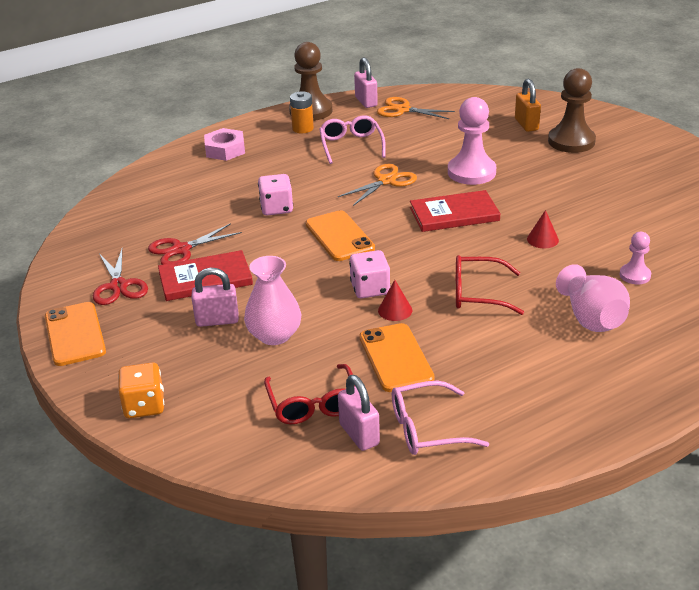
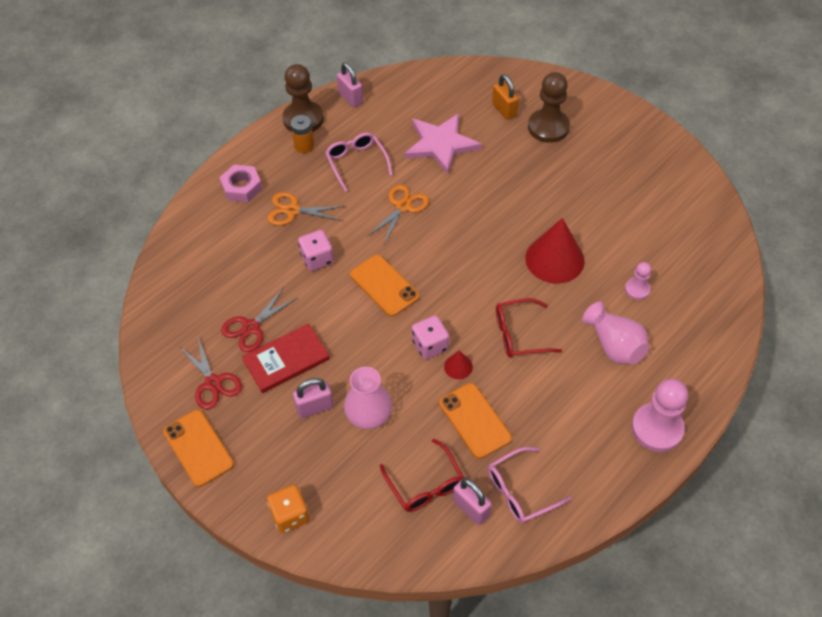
camera: 15 degrees left, 20 degrees up
(402, 110) = (388, 105): orange scissors -> orange scissors (292, 210)
(447, 142) = (440, 144): none -> pink star
(454, 214) = (473, 240): red book -> none
(471, 172) = (473, 183): pink pawn -> pink pawn (657, 428)
(542, 239) = (554, 259): red cone -> red cone, size x2.22

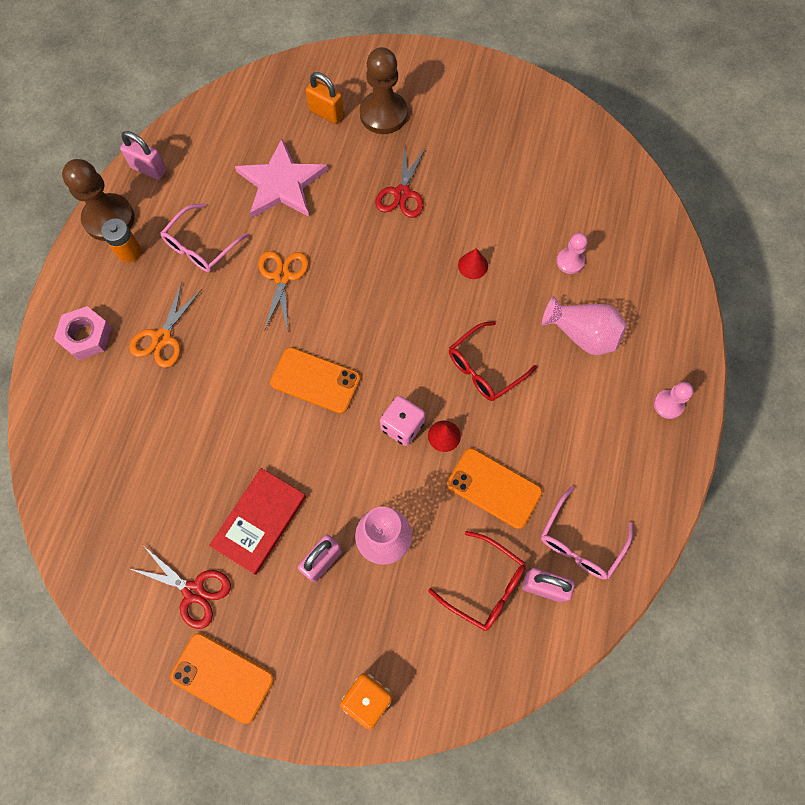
camera: 30 degrees left, 15 degrees up
(251, 327) = (197, 503): red scissors -> red scissors (402, 193)
(292, 210) = (162, 338): orange scissors -> orange scissors turned 45 degrees counterclockwise
(317, 259) = (224, 384): pink dice -> none
(356, 162) = (201, 246): pink glasses -> pink glasses turned 90 degrees counterclockwise
(554, 259) = (473, 265): red cone -> red cone, size x0.45
(657, 428) = (668, 404): pink pawn -> pink pawn, size x0.54

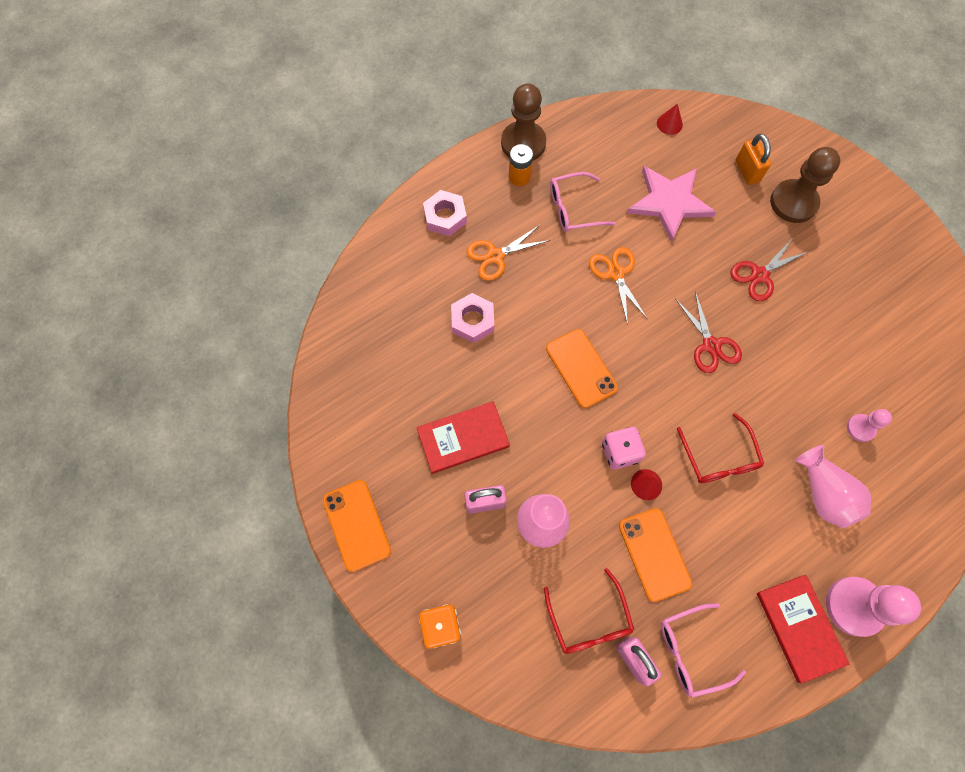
camera: 40 degrees right, 0 degrees up
(149, 169) = (578, 125): pink padlock -> none
(186, 411) = (472, 321): none -> pink nut
(193, 591) = (382, 450): red scissors -> red scissors (711, 345)
(282, 277) = (616, 273): orange scissors -> orange scissors turned 60 degrees counterclockwise
(473, 265) = (774, 372): red cone -> red cone (669, 124)
(484, 368) = (719, 458): red glasses -> red glasses turned 105 degrees counterclockwise
(643, 454) = (799, 628): none -> red book
(668, 404) = (854, 606): pink pawn -> pink pawn, size x1.87

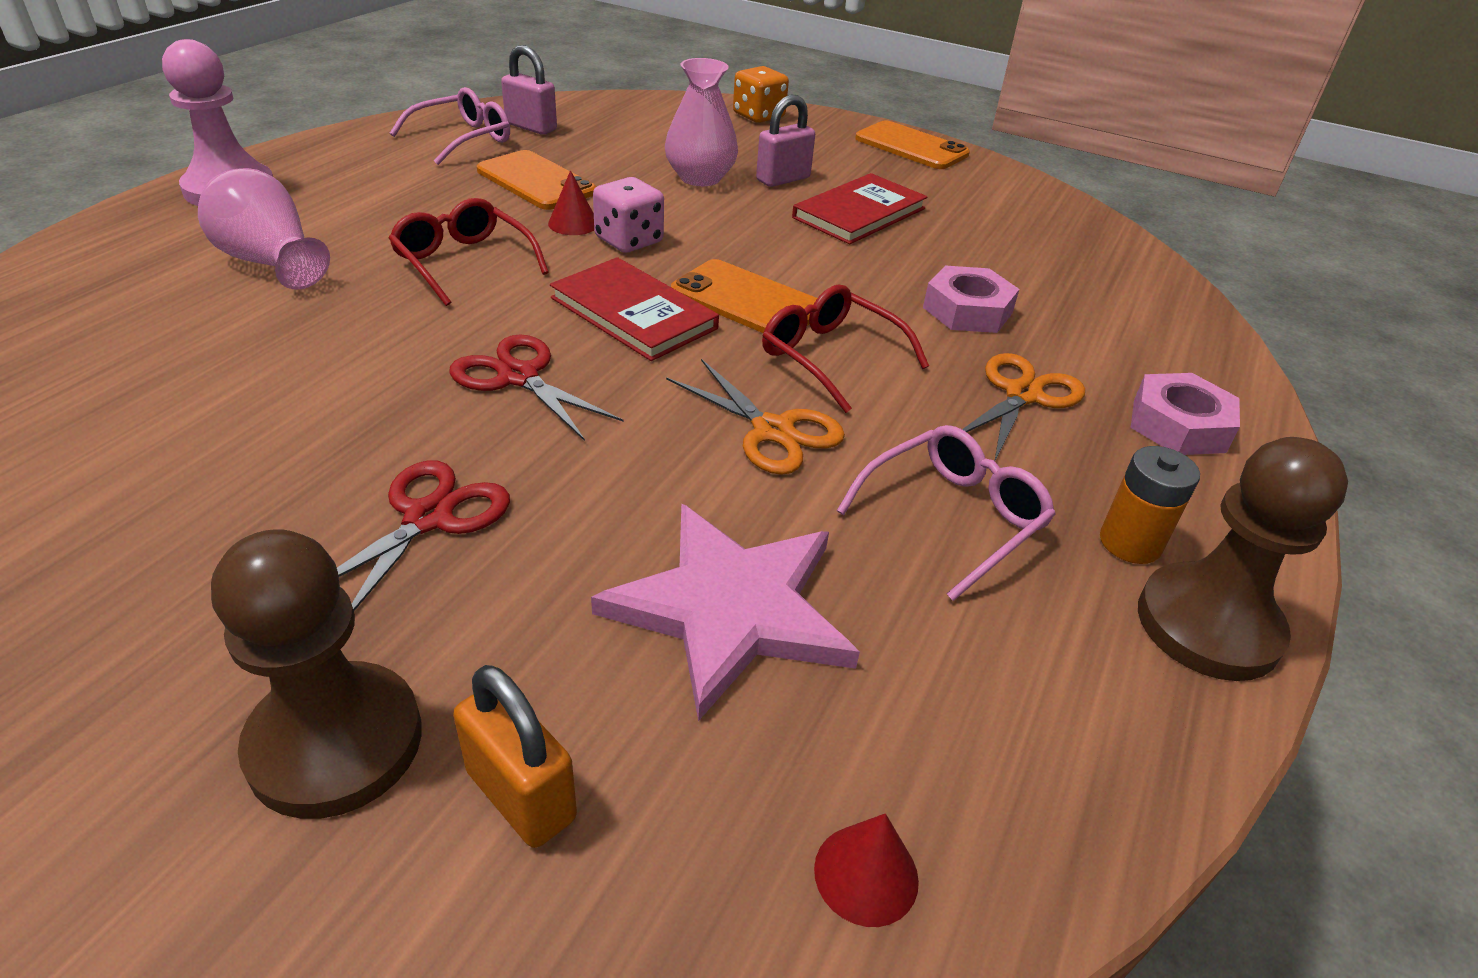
camera: 150 degrees right, 30 degrees down
(589, 620) = (597, 138): red glasses -> red glasses (830, 357)
(799, 628) = (316, 167): red book -> red book (633, 313)
(860, 428) = (182, 339): pink pawn -> none

